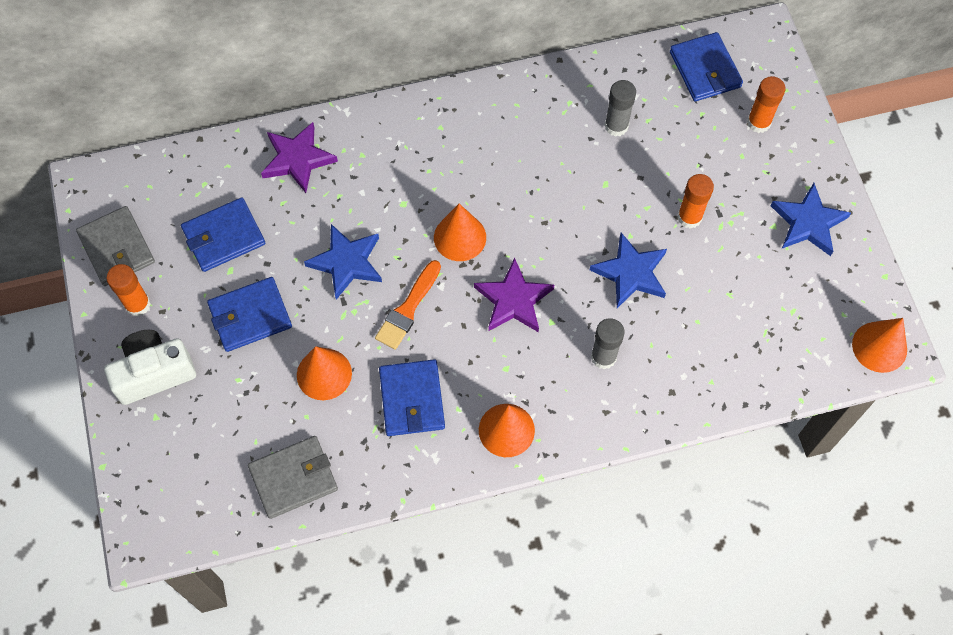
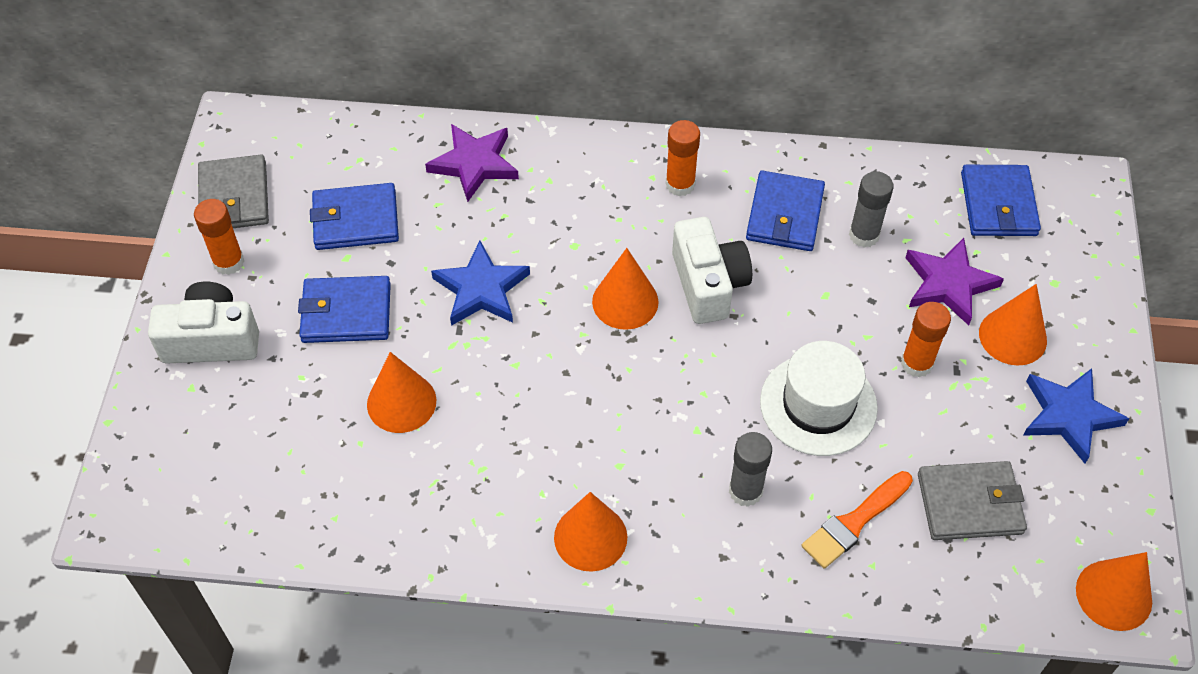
camera: 20 degrees right, 10 degrees down
(293, 478) = (314, 507): grey wallet -> grey wallet (969, 504)
(408, 309) = (530, 361): orange brush -> orange brush (854, 522)
(412, 399) = (491, 464): blue wallet -> blue wallet (784, 214)
(513, 300) = (661, 391): purple star -> purple star (949, 284)
(516, 203) = (708, 284): none -> white camera
(631, 273) = (818, 405): blue star -> white hat
(749, 174) = (1012, 336): none -> orange cone
(758, 122) = (1045, 282): orange glue stick -> orange glue stick (680, 184)

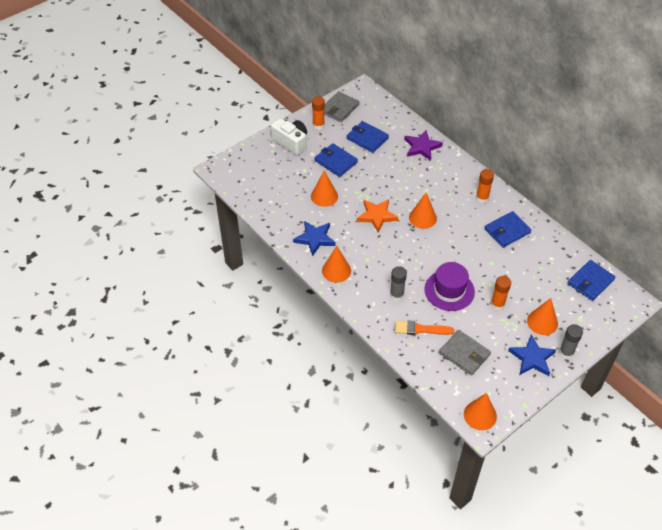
camera: 45 degrees right, 5 degrees down
(481, 289) = (382, 183): blue star -> blue star (315, 239)
(542, 363) = (377, 216): none -> orange star
(708, 284) = (455, 232): white camera -> none
(818, 405) = (449, 290): white hat -> purple hat
(864, 235) = (527, 256): grey glue stick -> grey glue stick (566, 352)
(949, 284) = (539, 291): purple star -> none

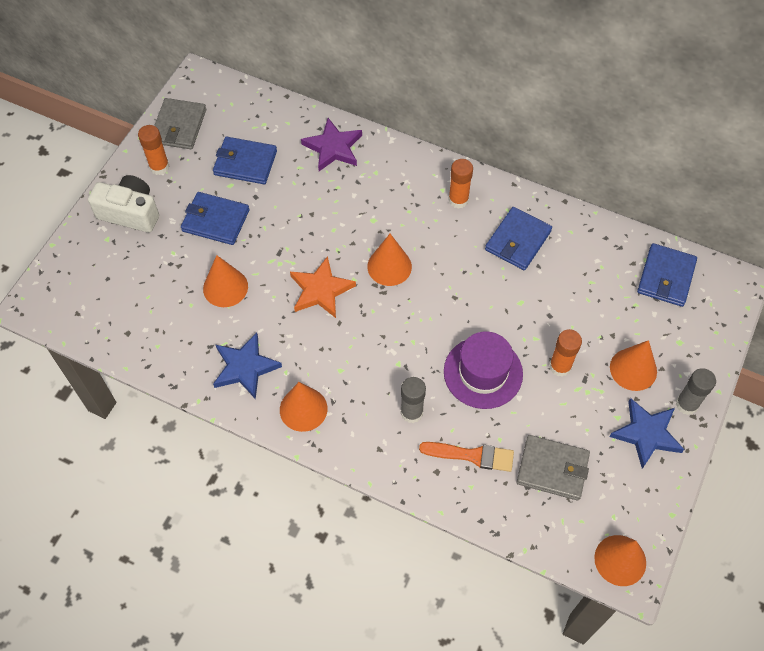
camera: 25 degrees left, 10 degrees up
(420, 329) = (472, 455): orange brush -> orange brush turned 150 degrees counterclockwise

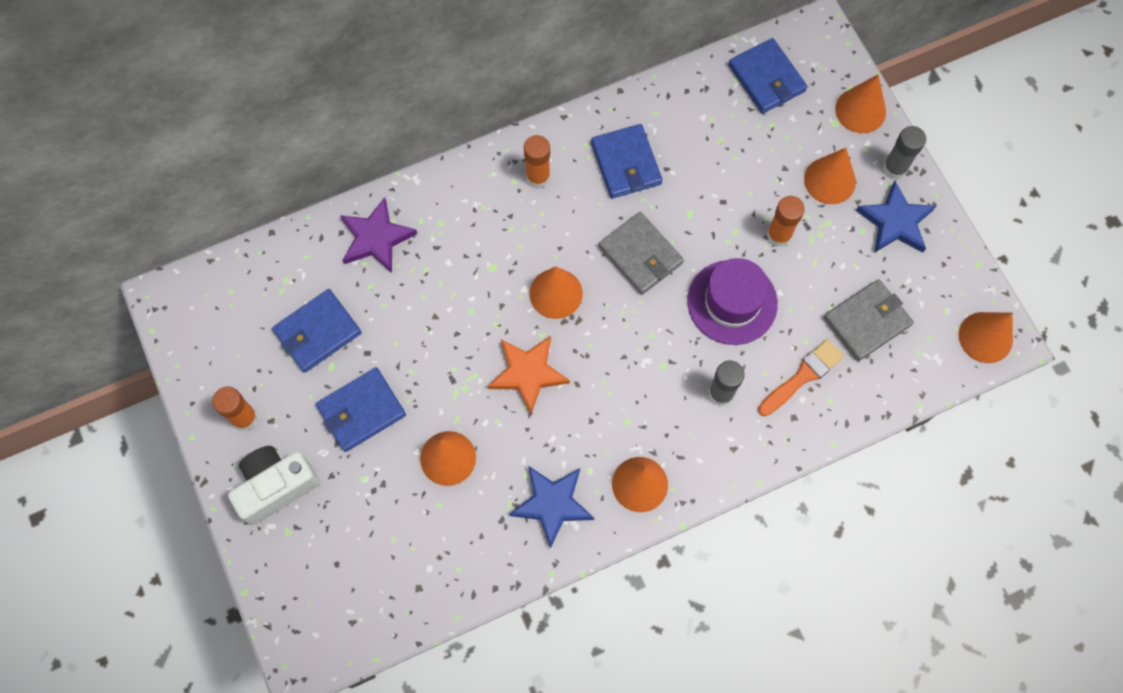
camera: 50 degrees left, 10 degrees up
(179, 126) = (210, 362): grey wallet -> grey wallet (640, 255)
(706, 351) = (860, 110): none -> orange cone

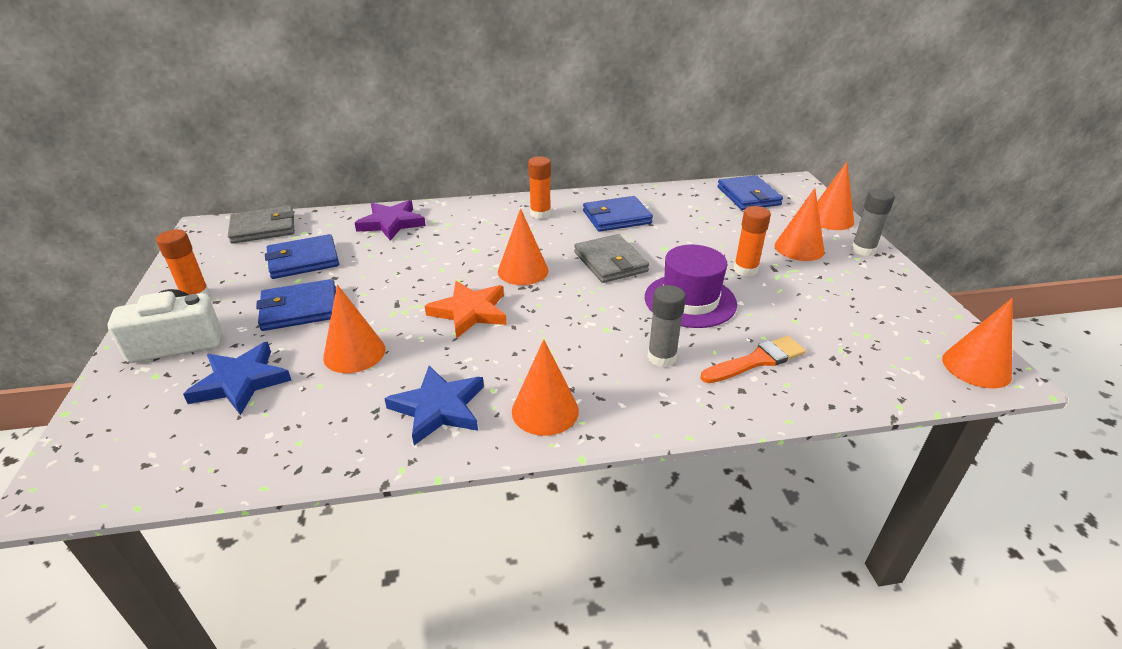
camera: 15 degrees right, 35 degrees down
(626, 163) = (616, 217): blue wallet -> blue wallet turned 75 degrees clockwise
(867, 322) = (833, 334): grey wallet -> grey wallet (263, 228)
(895, 222) = (864, 278): blue star -> blue star (241, 382)

